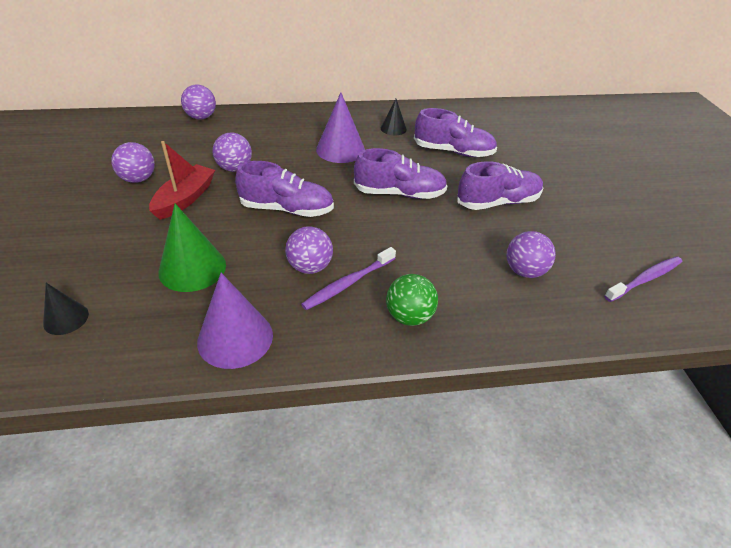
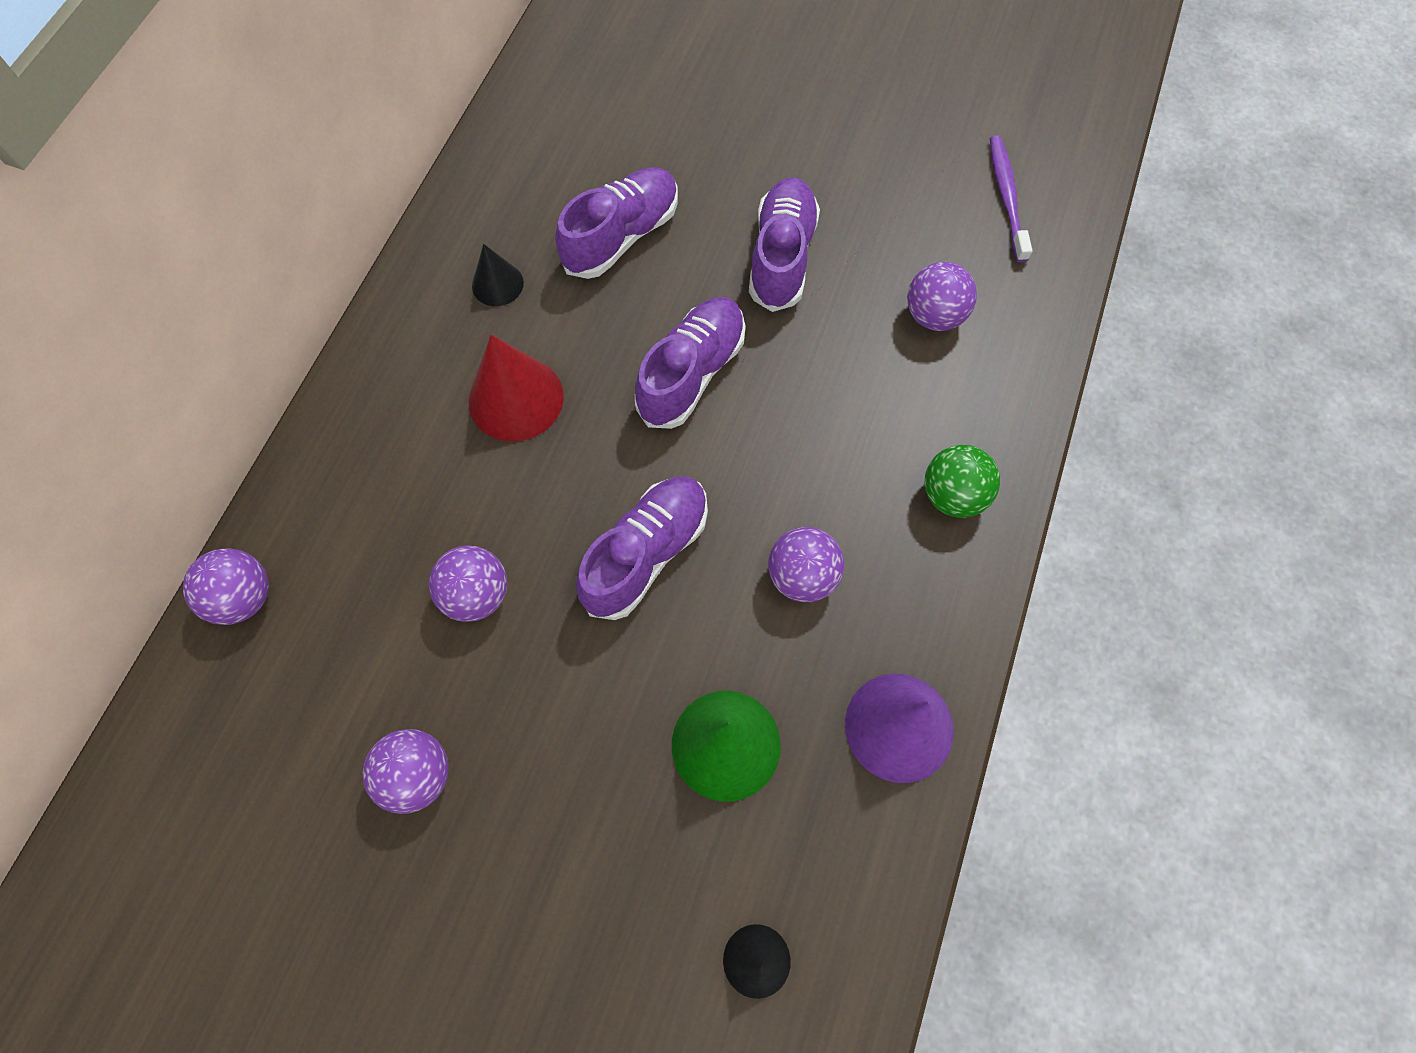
camera: 60 degrees left, 25 degrees up
(185, 199) = (530, 707): red boat -> none
(340, 149) = (516, 398): purple cone -> red cone
(348, 283) = (859, 540): purple toothbrush -> none

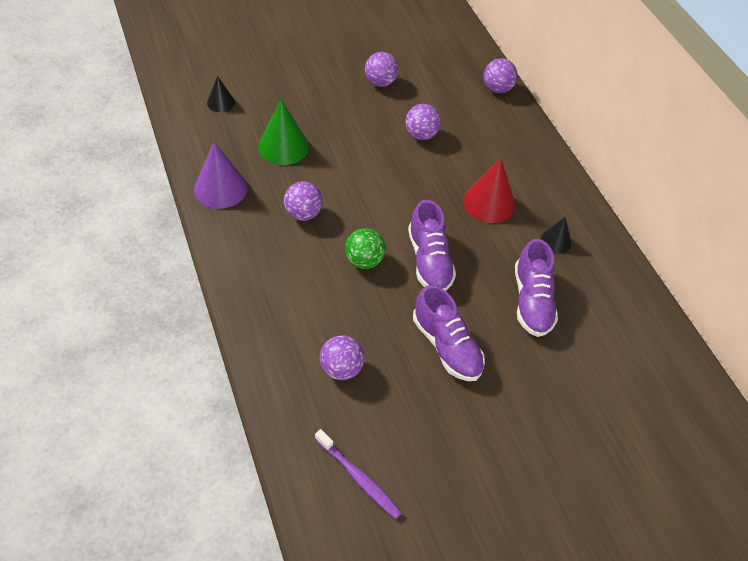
camera: 135 degrees right, 15 degrees down
(646, 554) = (373, 183): purple shoe -> none
(952, 495) = (263, 285): green ball -> green ball (364, 261)

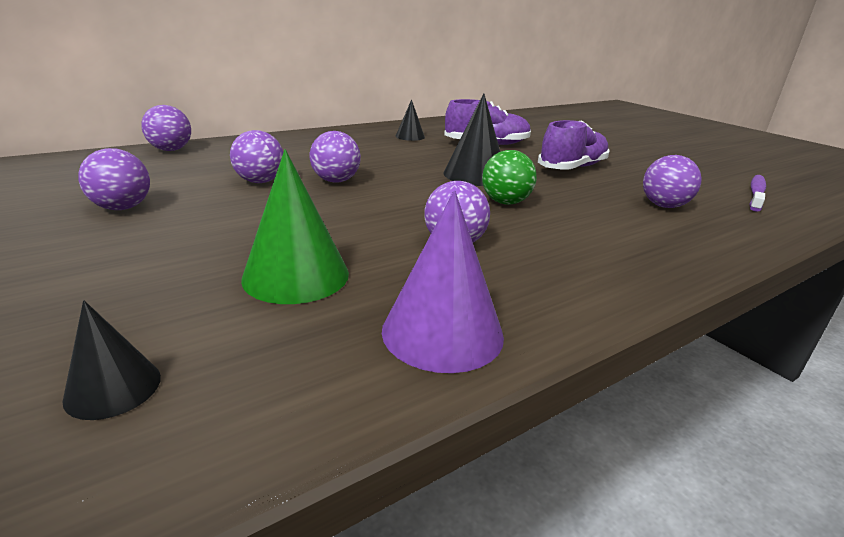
camera: 100 degrees left, 25 degrees down
(420, 173) = (336, 181): none -> purple ball
(429, 261) = (475, 175): purple shoe -> black cone
(489, 203) = (373, 154): red cone -> none

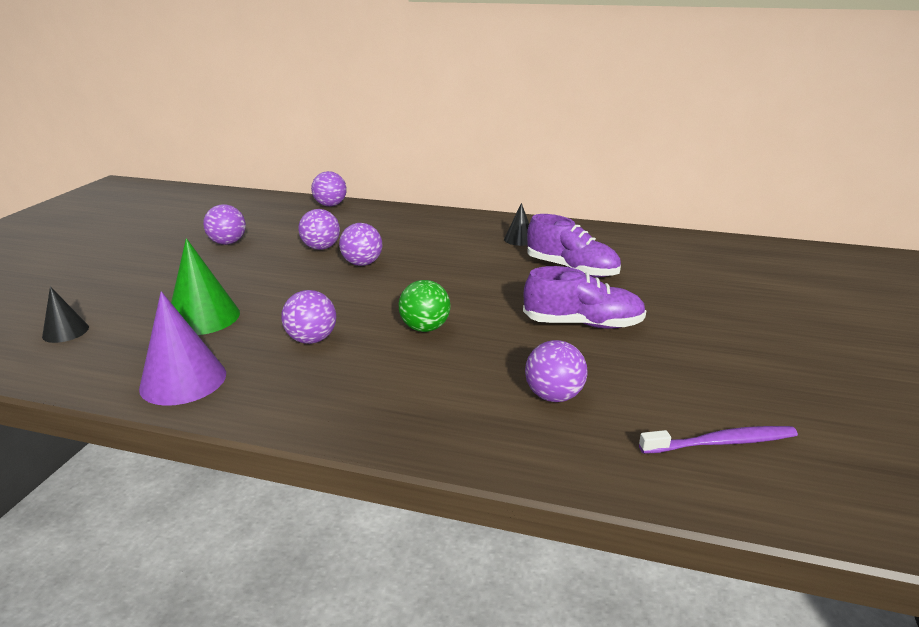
camera: 50 degrees right, 0 degrees up
(475, 175) = (470, 296): black cone -> none

